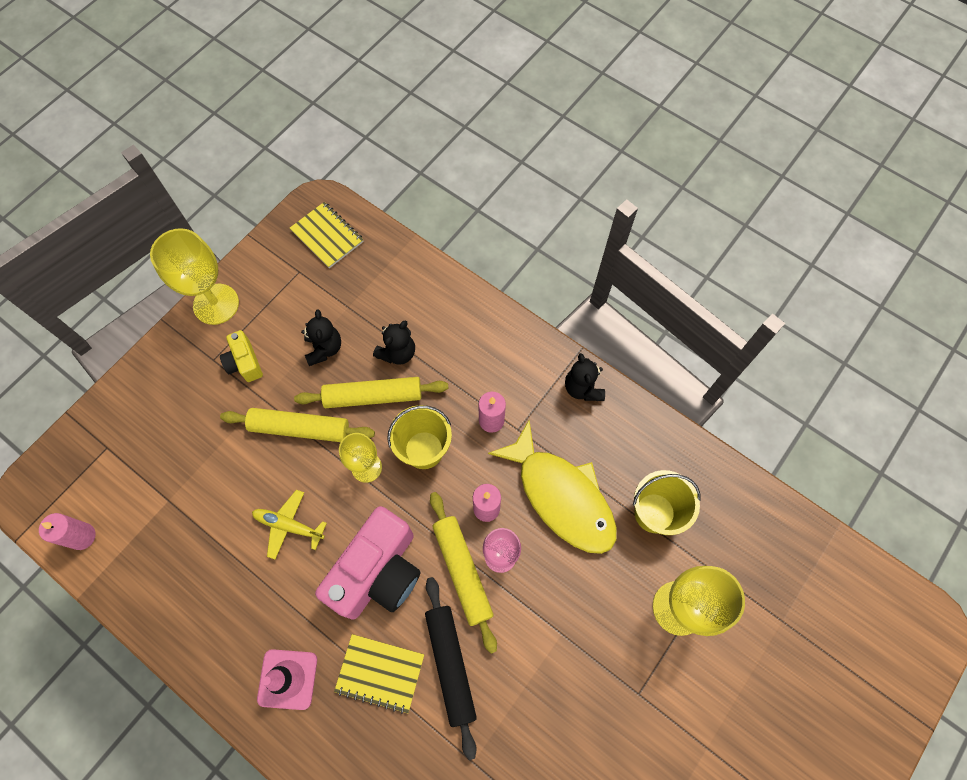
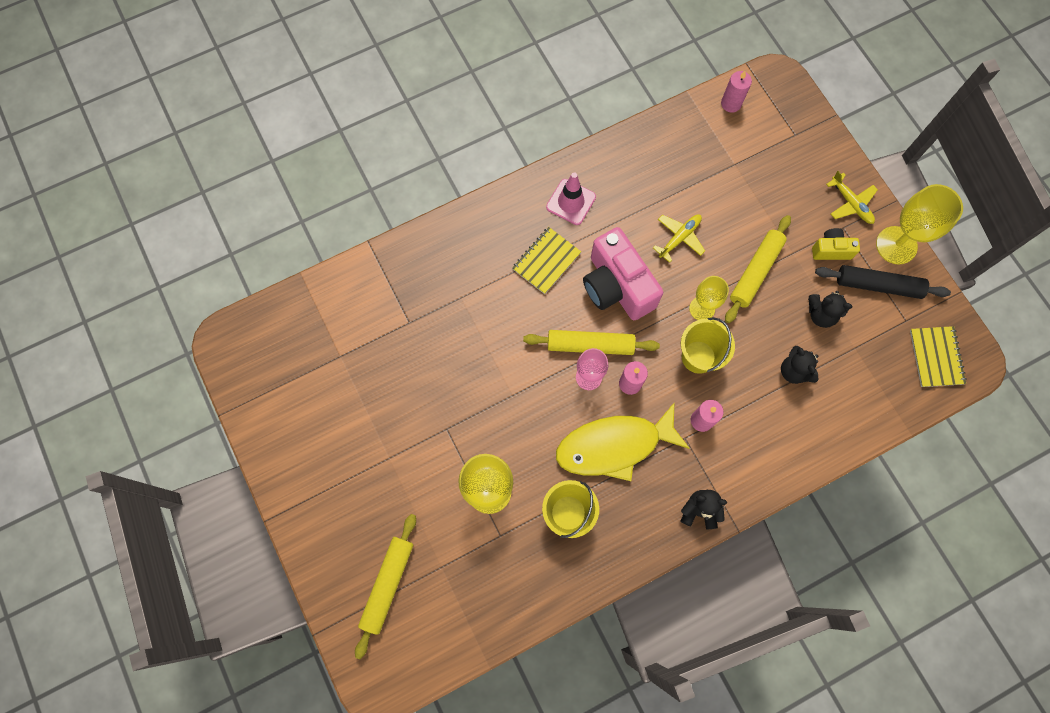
camera: 115 degrees right, 5 degrees up
(180, 361) = (851, 203): none -> yellow plane
(327, 236) = (936, 357): yellow notebook -> yellow notebook turned 75 degrees counterclockwise
(373, 396) = (761, 336): yellow rolling pin -> yellow rolling pin (388, 585)
(450, 664) = (529, 309): black rolling pin -> black rolling pin (878, 285)

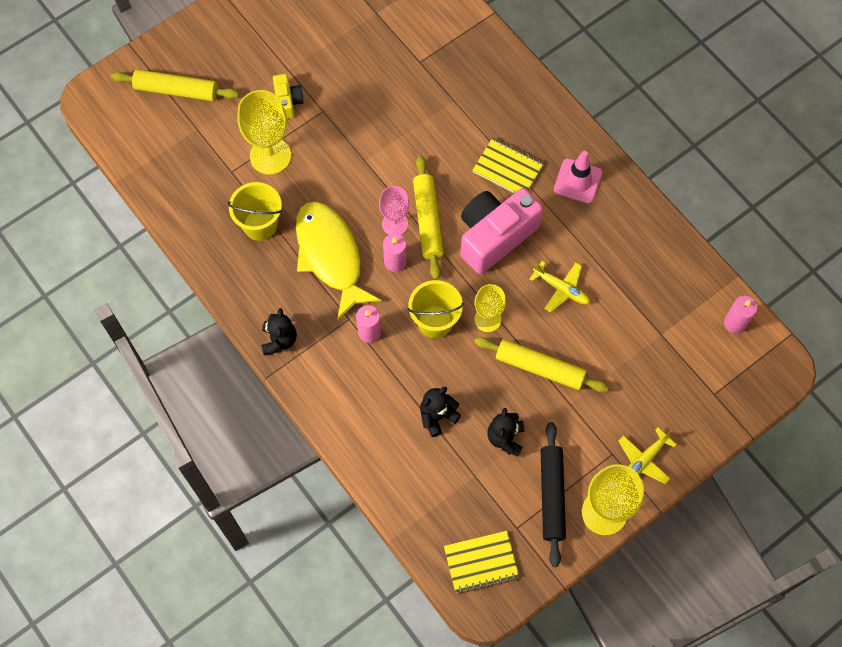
camera: 80 degrees right, 5 degrees down
(831, 250) = (582, 443): yellow camera -> yellow camera (288, 102)

